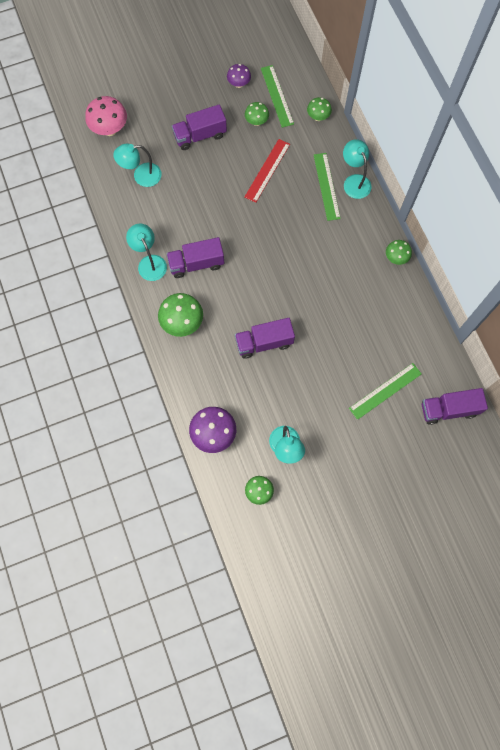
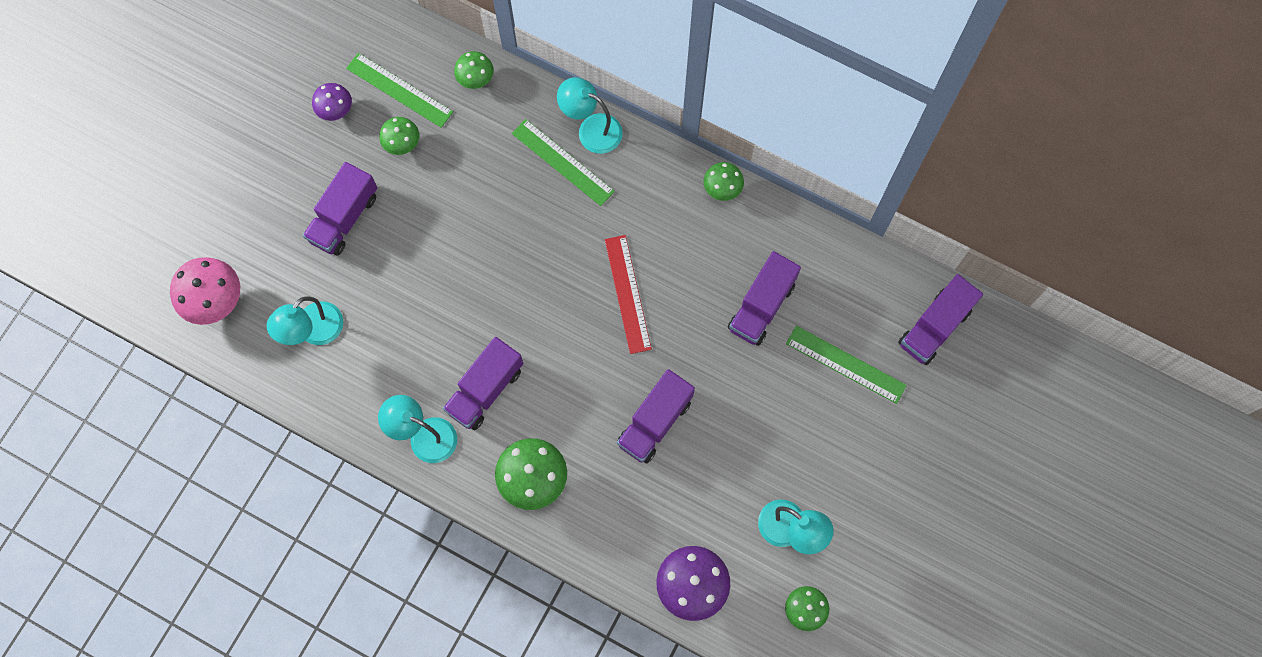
camera: 40 degrees left, 0 degrees up
(267, 170) = (471, 198): red ruler -> red ruler (627, 294)
(366, 329) = (761, 306): none -> purple truck
(385, 391) = (845, 364): green ruler -> green ruler turned 75 degrees counterclockwise

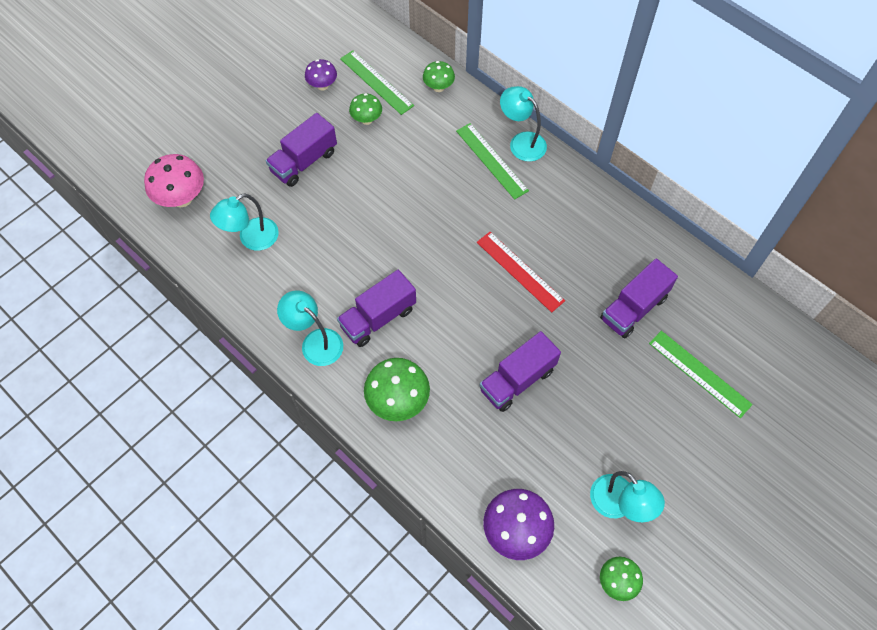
camera: 15 degrees right, 10 degrees down
(627, 294) = (520, 271): red ruler -> red ruler turned 45 degrees counterclockwise
(722, 189) = (620, 209): green mushroom -> none
(934, 327) = (786, 362): purple truck -> none

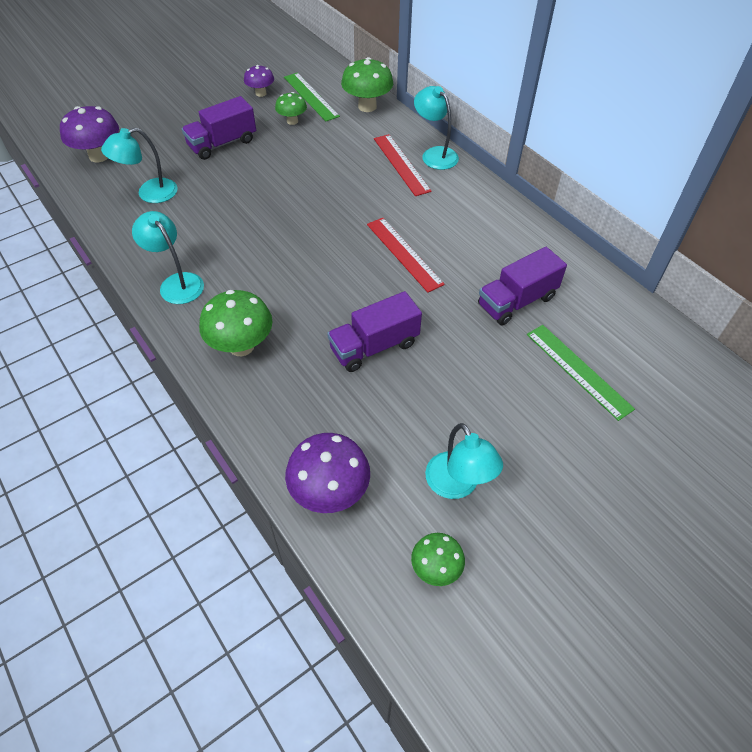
camera: 10 degrees right, 10 degrees down
(182, 198) = (99, 156): pink mushroom -> purple mushroom
(378, 318) = (247, 272): purple truck -> none
(438, 87) = (367, 106): green mushroom -> green mushroom, size x1.67
(491, 160) = (401, 164): green ruler -> red ruler

